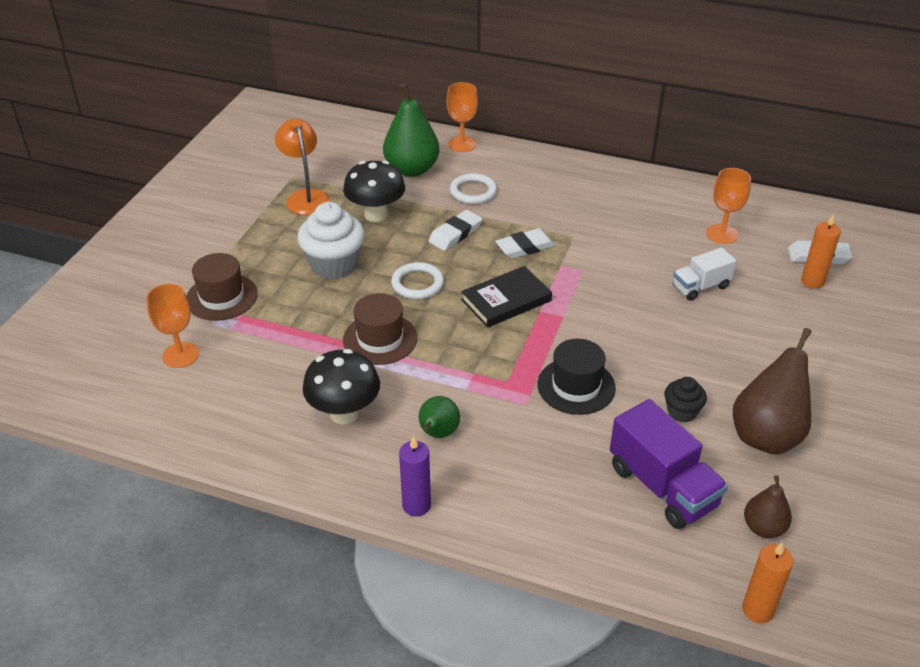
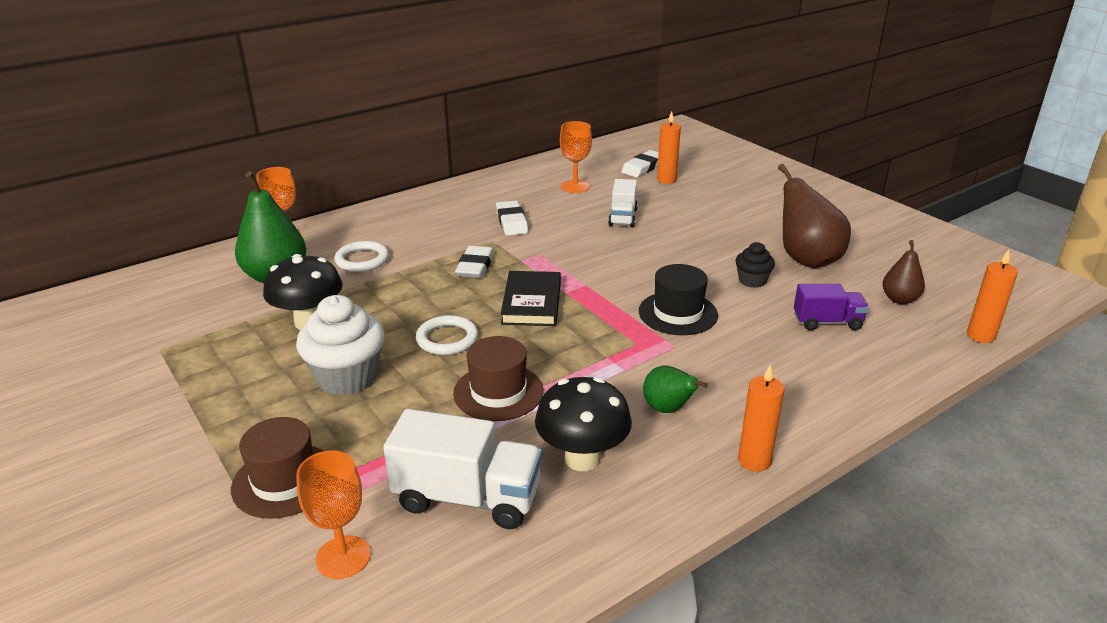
camera: 55 degrees left, 10 degrees down
(265, 379) = (468, 497): none -> white truck
(305, 197) = (209, 354): orange lamp -> none
(416, 505) = (754, 461): purple candle -> orange candle
(455, 234) = (406, 291): white eraser -> white eraser (511, 222)
(662, 486) = (827, 322): purple truck -> purple truck, size x0.61

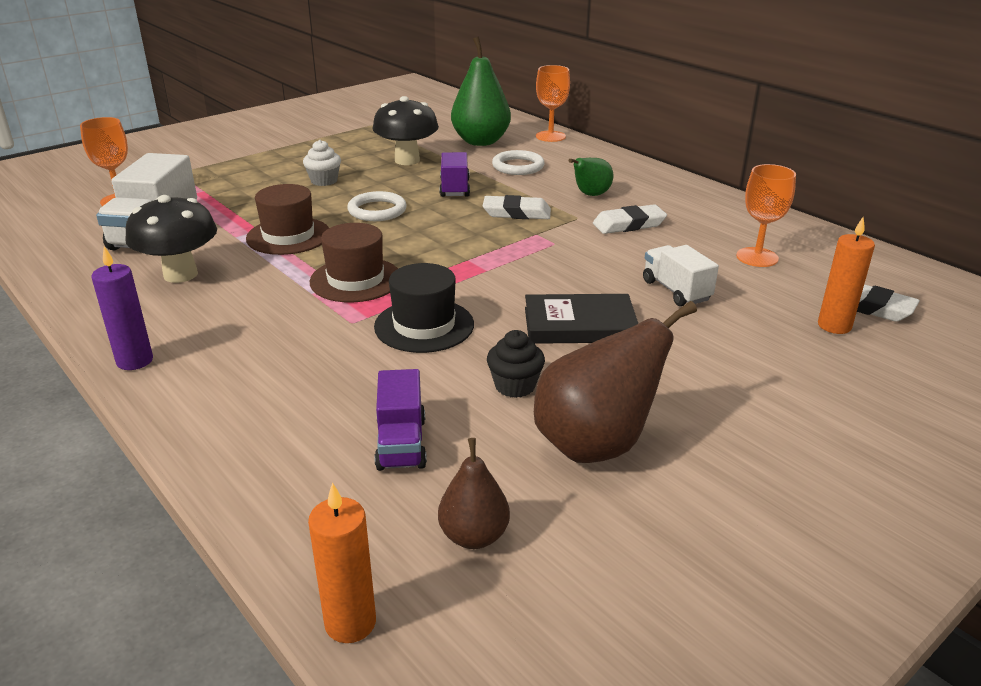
camera: 85 degrees right, 0 degrees up
(284, 480) = (205, 177): brown hat -> brown hat (355, 280)
(347, 377) = (324, 181): white cupcake -> white cupcake, size x0.54
(405, 295) = (454, 188): none -> purple truck
(531, 302) = (444, 243): black book -> black book (579, 324)
(623, 217) = (676, 291): white truck -> white truck turned 60 degrees clockwise
(668, 409) = (237, 315): green pear -> green pear (590, 195)
(754, 461) = (135, 361): orange candle -> purple candle

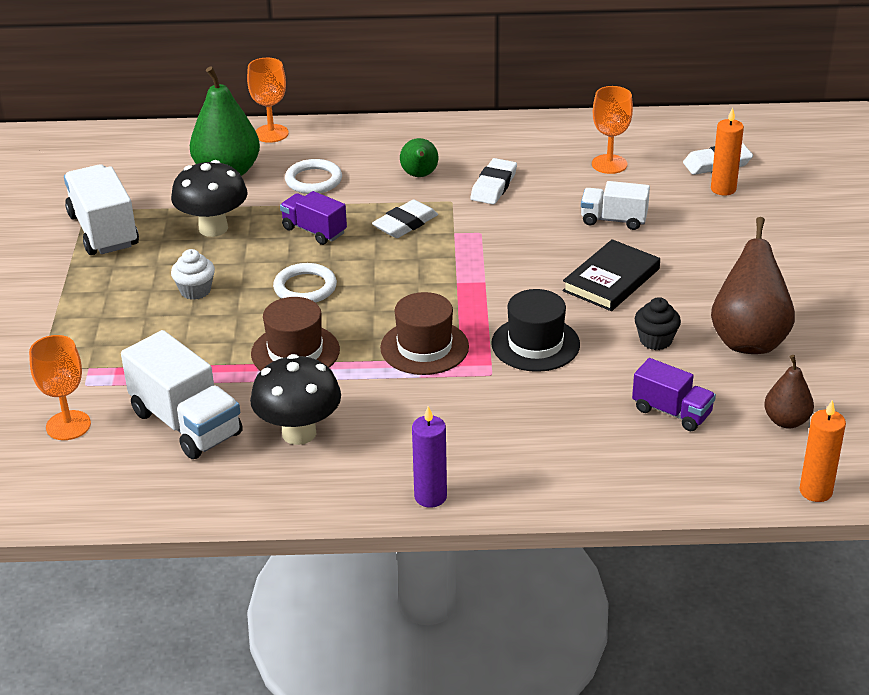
camera: 50 degrees left, 5 degrees up
(356, 136) = (103, 231): none -> white truck

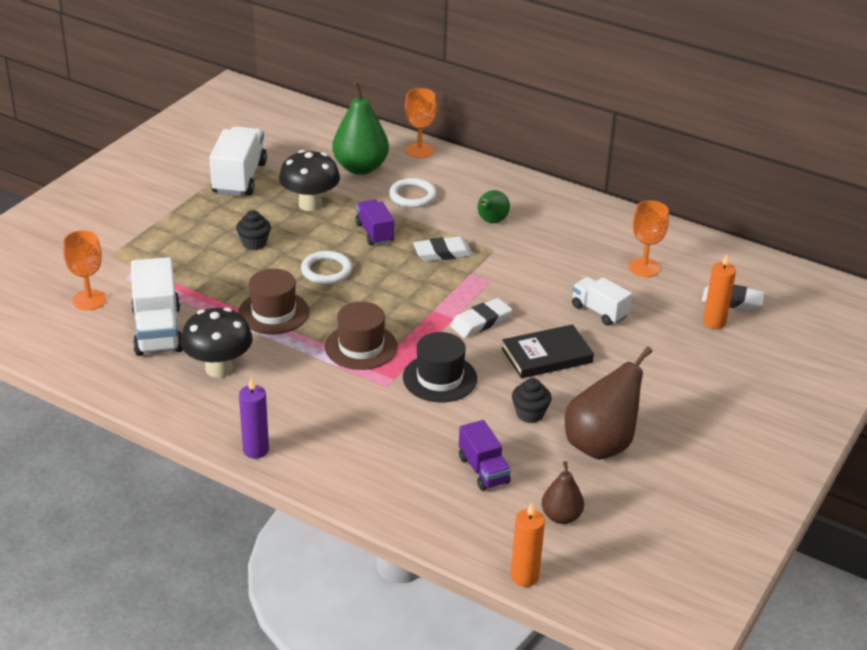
camera: 30 degrees right, 0 degrees up
(195, 291) = (254, 243): white cupcake -> black cupcake
(493, 186) = (537, 250): white eraser -> white eraser (480, 322)

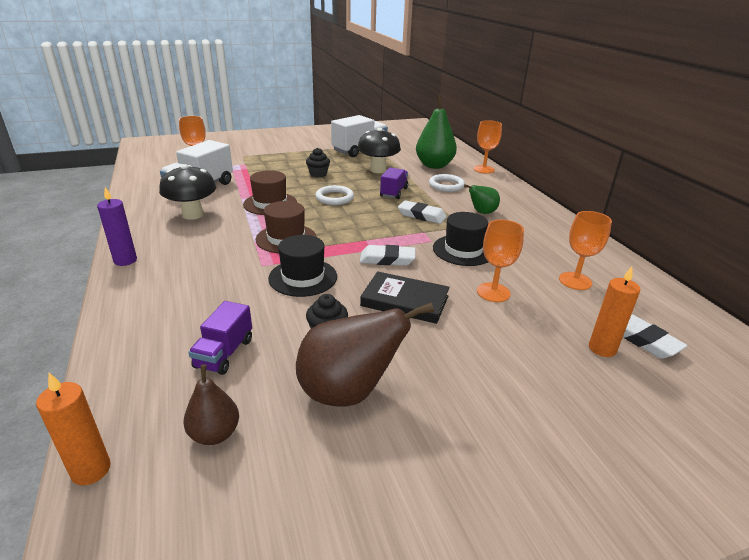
camera: 40 degrees right, 5 degrees down
(528, 278) = (463, 250): none -> black hat
(599, 311) = (493, 292): white truck -> orange goblet

